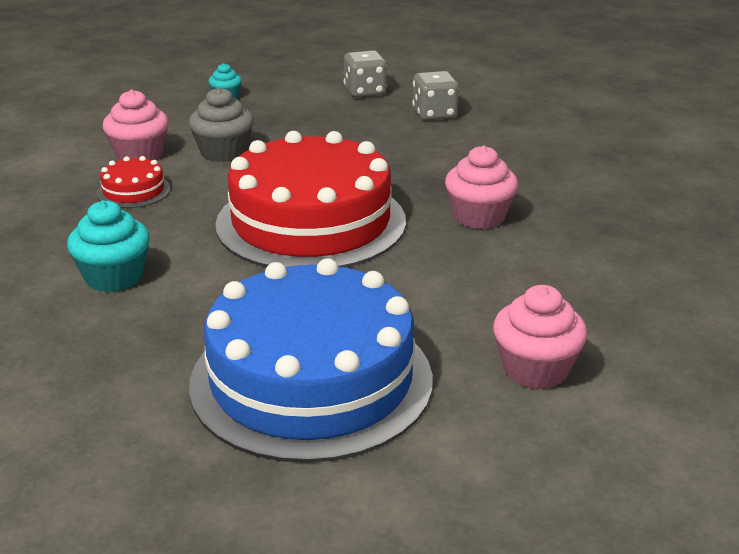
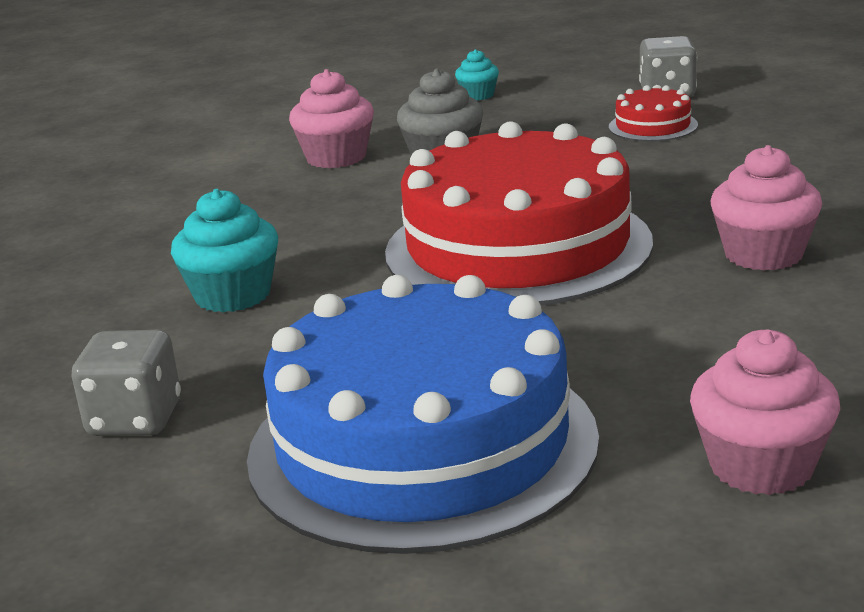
camera: 20 degrees right, 5 degrees down
(133, 191) = (308, 198): red cake -> red cake (653, 126)
(434, 114) = (755, 123): grey dice -> grey dice (135, 419)

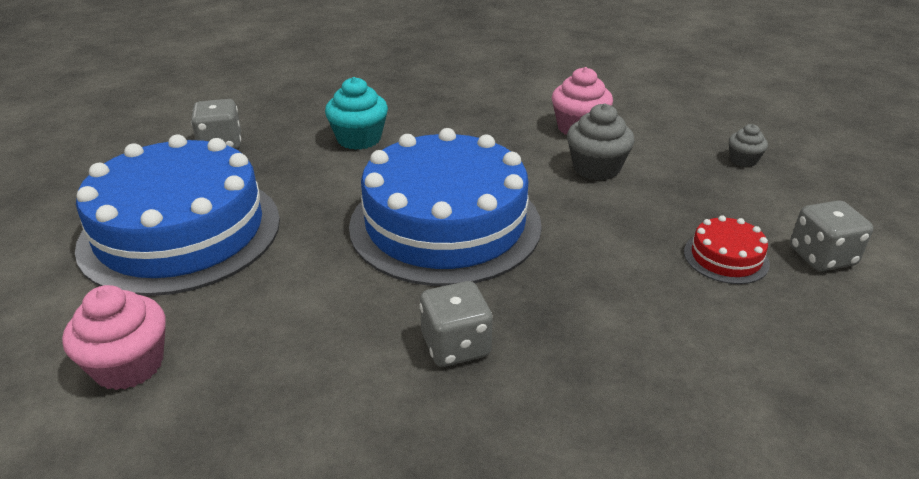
camera: 70 degrees right, 10 degrees up
(478, 95) = (743, 160): turquoise cupcake -> grey cupcake
(518, 247) = (445, 224): red cake -> blue cake
(763, 254) = (455, 346): pink cupcake -> grey dice

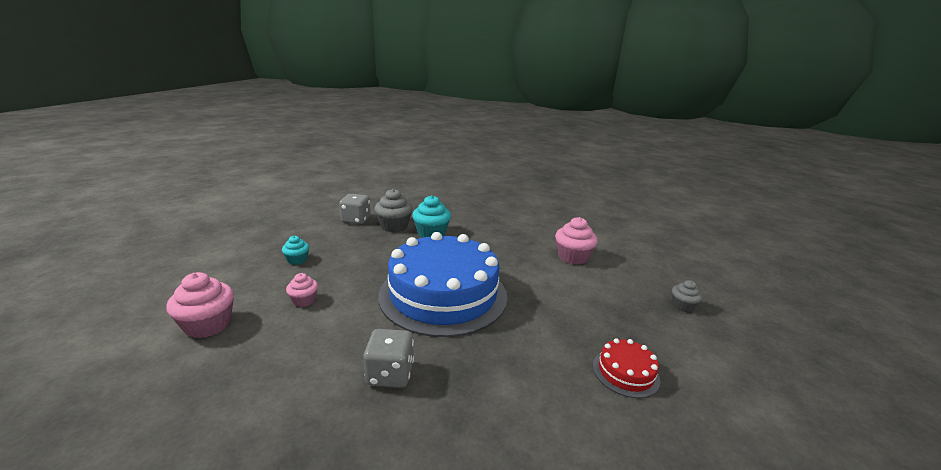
camera: 20 degrees right, 10 degrees down
(181, 232) = (297, 260): blue cake -> turquoise cupcake
(249, 288) = (304, 300): none -> pink cupcake
(596, 168) = (567, 285): grey cupcake -> grey cupcake (394, 226)
(822, 257) = (709, 396): grey dice -> none

